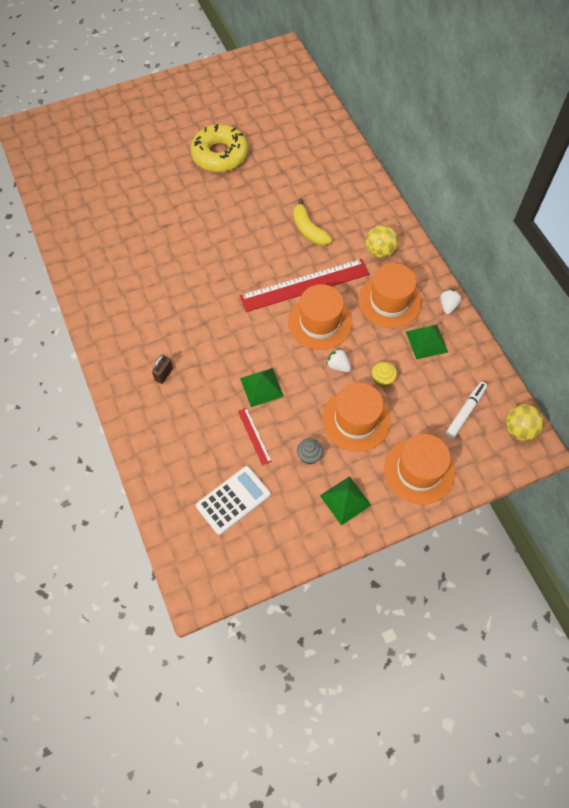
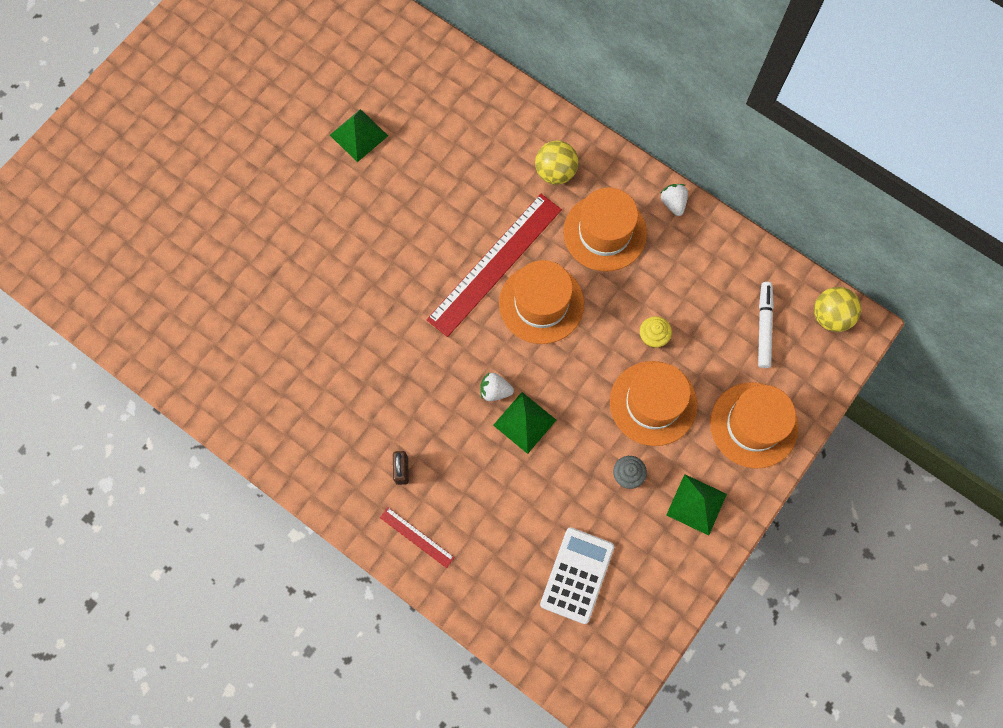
camera: 30 degrees left, 10 degrees up
(220, 155) = (278, 136): yellow donut -> none
(254, 436) = (553, 486): red ruler -> red ruler (417, 537)
(308, 230) = (454, 186): yellow banana -> none
(338, 366) = (594, 347): white strawberry -> white strawberry (495, 391)
(426, 341) = (674, 262): green pyramid -> green pyramid (358, 135)

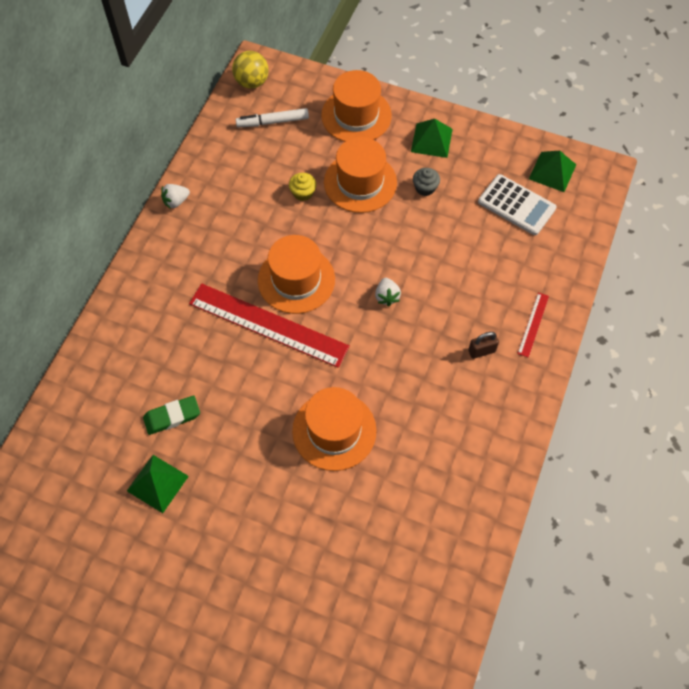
camera: 105 degrees left, 10 degrees down
(420, 158) = (172, 417): none -> green eraser
(524, 422) = (407, 268): green pyramid -> green pyramid (552, 171)
(555, 172) = (164, 297): yellow ball -> none
(577, 575) = (516, 205): white calculator -> white calculator turned 150 degrees counterclockwise
(604, 232) = (216, 246): orange hat -> orange hat (334, 431)

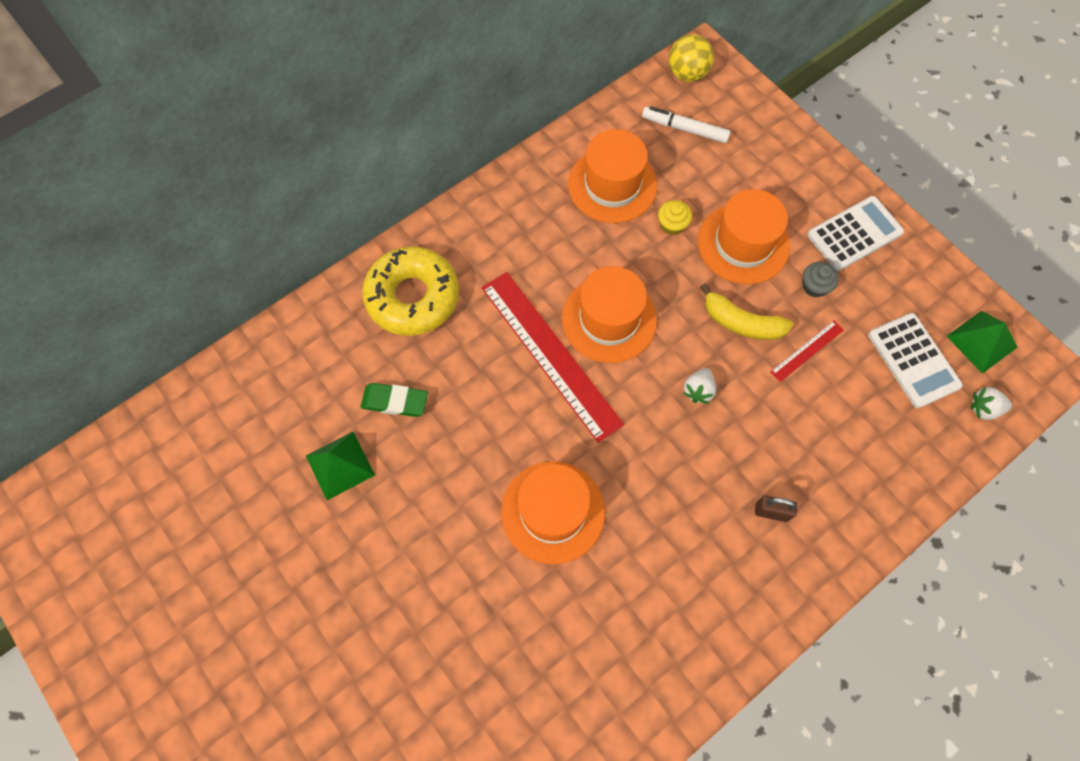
camera: 30 degrees right, 5 degrees up
(140, 336) = (413, 297): none -> yellow donut
(176, 201) = (531, 169): white strawberry -> white strawberry (984, 408)
(356, 115) = (782, 164): orange hat -> orange hat (612, 185)
(390, 236) = (741, 322): none -> yellow banana
(431, 140) = (854, 234): green pyramid -> white calculator
(533, 324) = (851, 513): red ruler -> red ruler (807, 351)

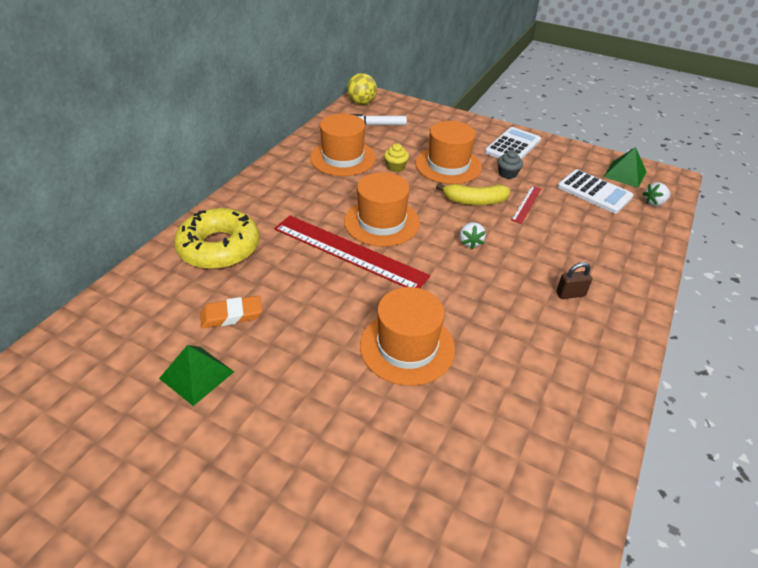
camera: 25 degrees left, 25 degrees down
(395, 401) = (232, 315): green eraser -> orange eraser

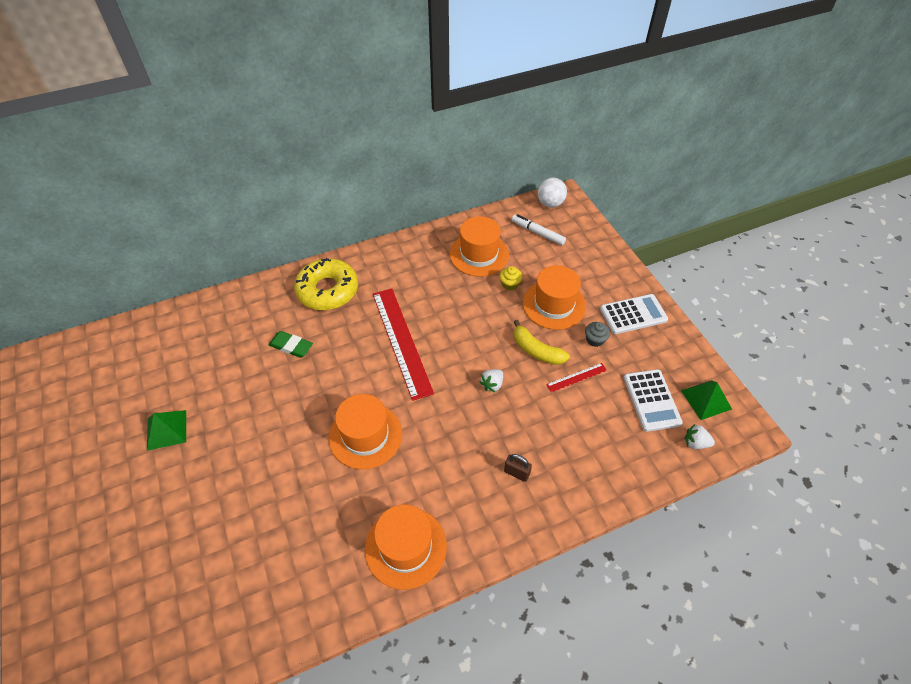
camera: 40 degrees right, 10 degrees up
(196, 375) = (241, 375): green pyramid -> green pyramid (166, 430)
(232, 315) = (291, 346): orange eraser -> green eraser
(361, 103) = (550, 203): yellow ball -> white ball
(381, 222) = (448, 329): orange hat -> orange hat (406, 547)

